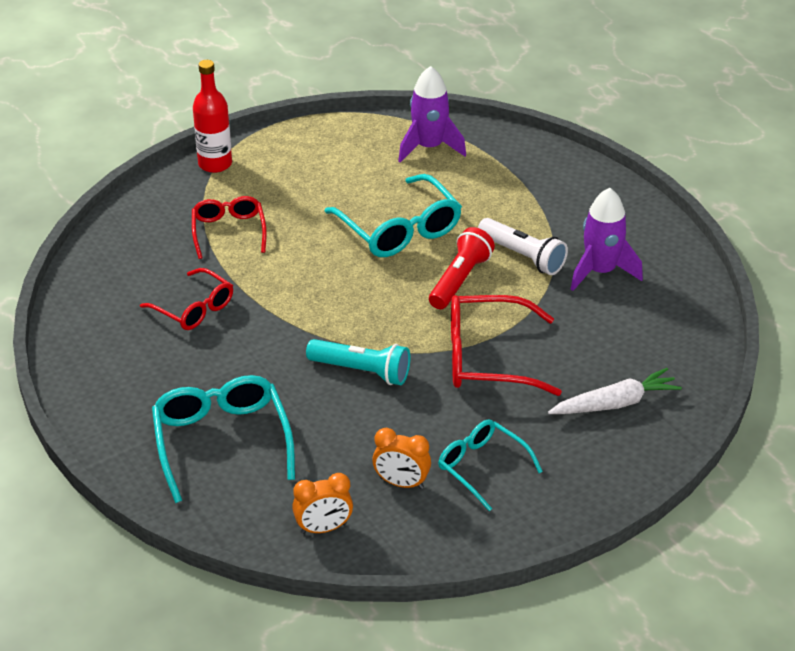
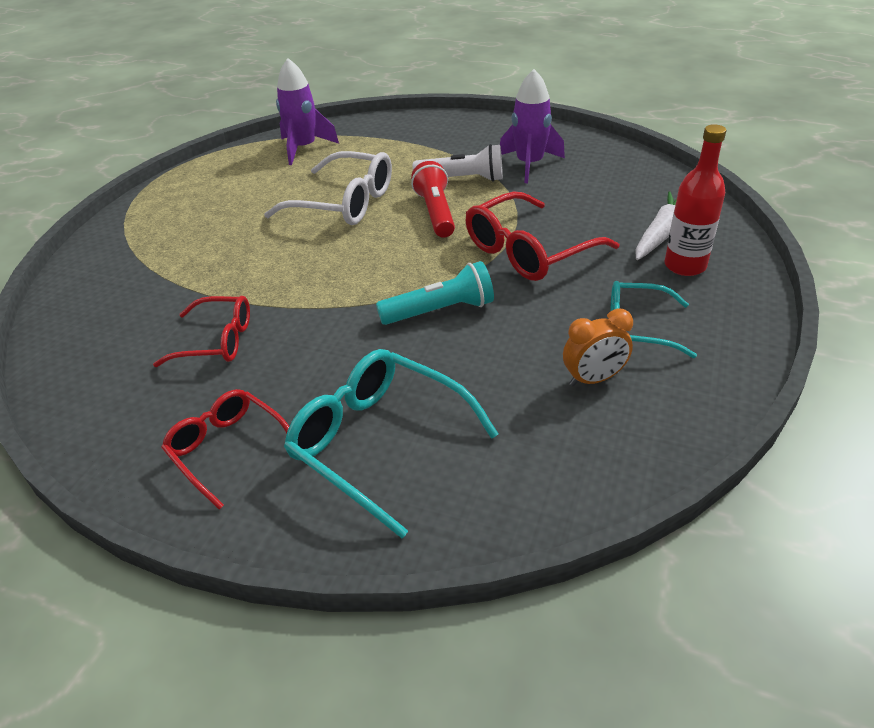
camera: 35 degrees left, 0 degrees up
(215, 164) = (121, 227): red bottle -> red bottle (685, 266)
(228, 231) = (187, 267): red glasses -> red glasses (227, 449)
(323, 528) = (581, 464): orange clock -> none
(400, 230) = (345, 203): turquoise glasses -> white glasses

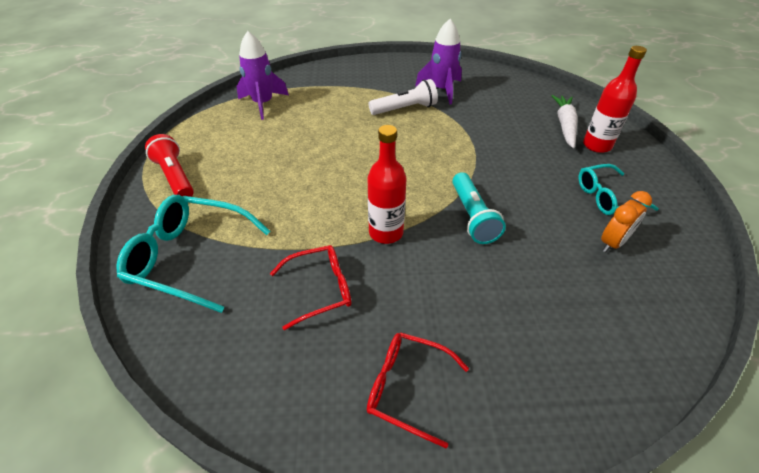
camera: 25 degrees left, 5 degrees up
(327, 304) = (386, 232): none -> red bottle
(345, 203) = (333, 144): white glasses -> none
(377, 442) = (515, 340): turquoise glasses -> turquoise glasses (188, 257)
(435, 213) = (406, 138): red flashlight -> red flashlight (175, 177)
(440, 311) = (472, 217): turquoise flashlight -> turquoise flashlight turned 120 degrees clockwise
(527, 252) = (493, 156): red glasses -> none

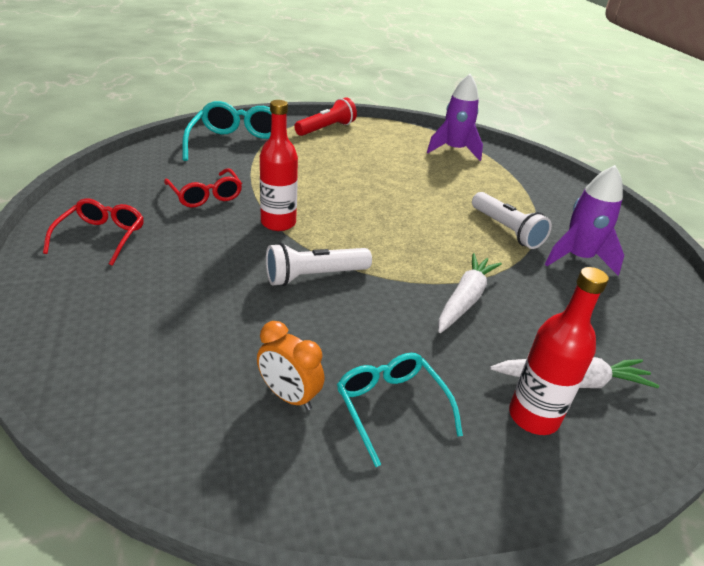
camera: 75 degrees right, 10 degrees down
(472, 217) = (314, 276): turquoise flashlight -> white flashlight
(494, 146) = (465, 299): none -> white carrot

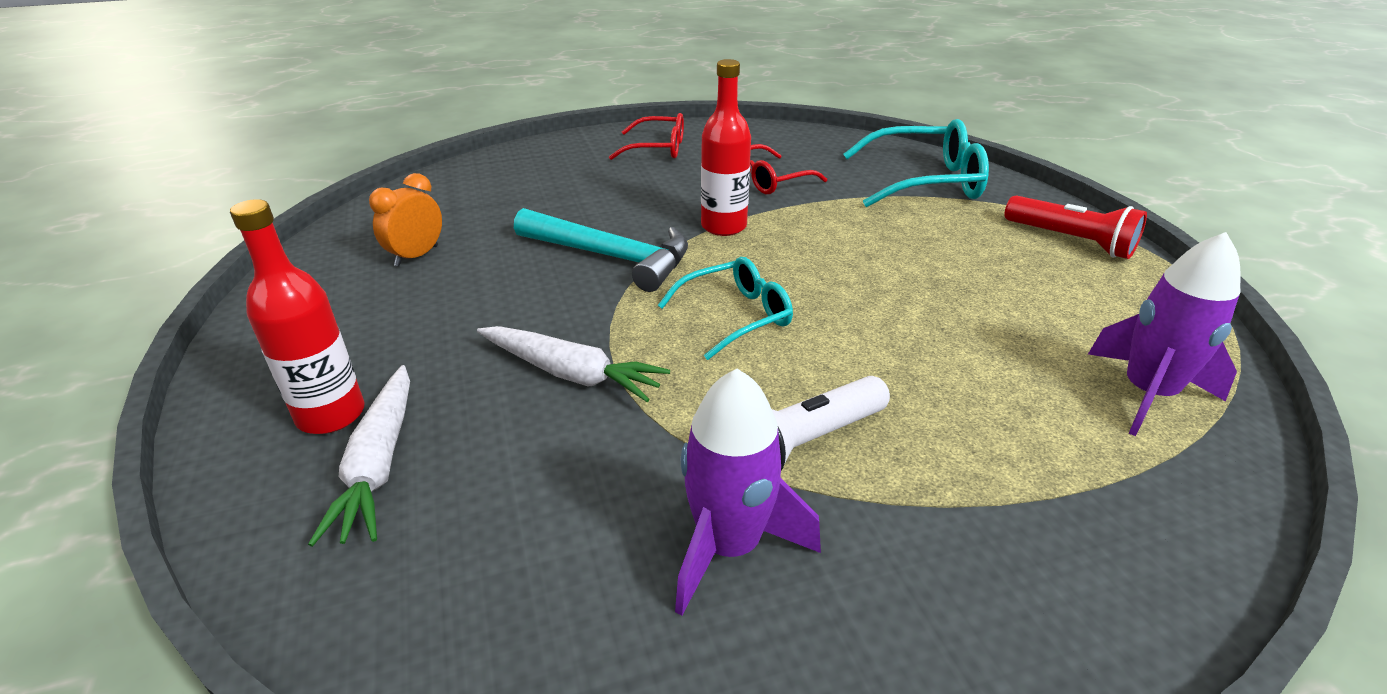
camera: 90 degrees right, 0 degrees up
(314, 276) = (610, 257): white flashlight -> turquoise hammer
(390, 406) = (385, 310): turquoise glasses -> turquoise glasses (737, 316)

